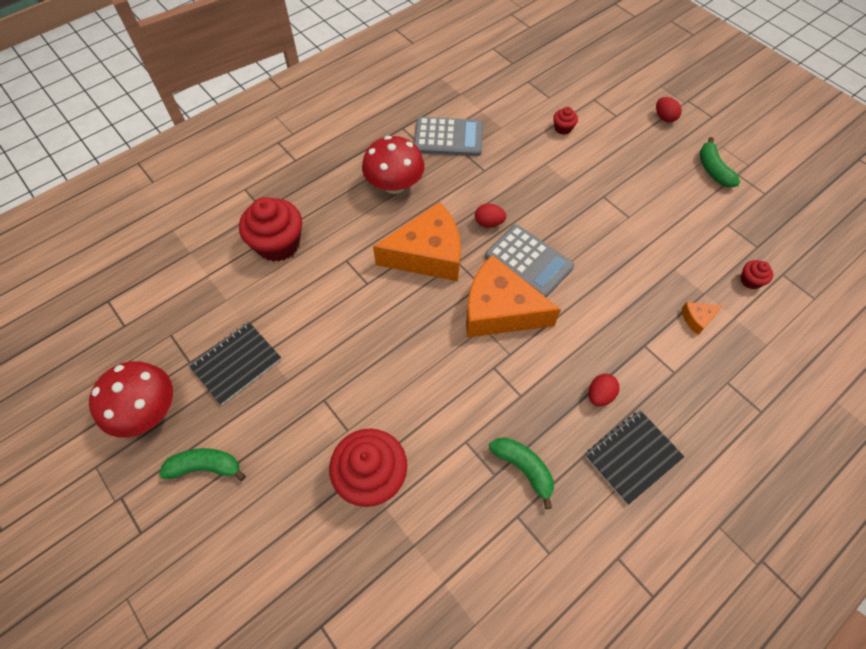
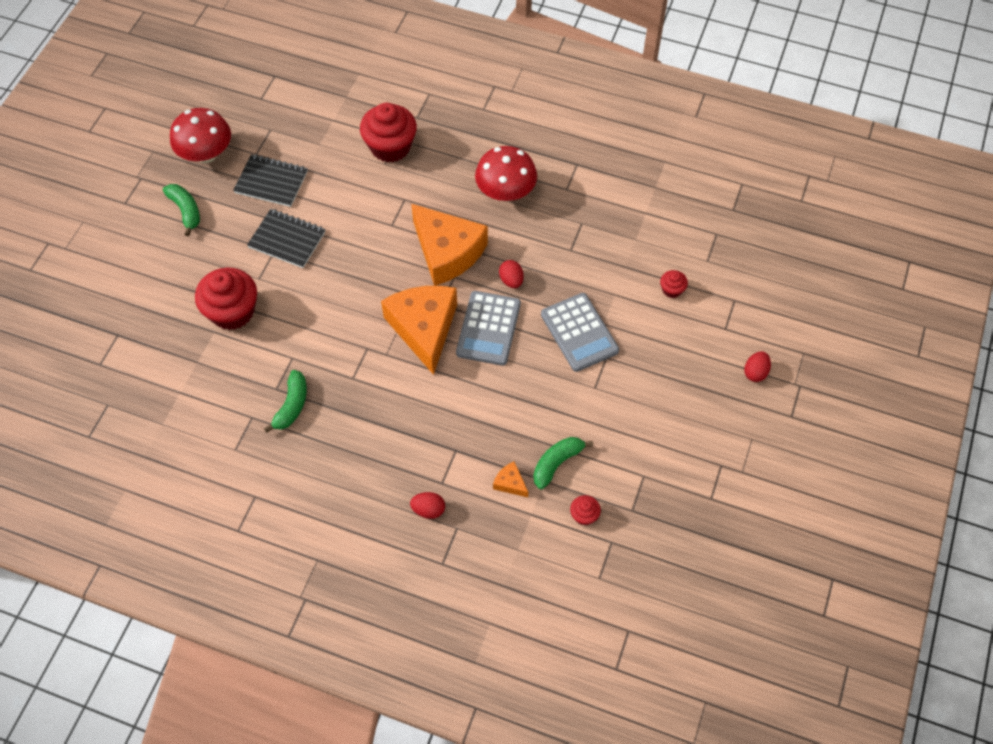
camera: 60 degrees right, 0 degrees up
(448, 137) = (590, 204): grey calculator -> grey calculator (579, 332)
(599, 395) = (386, 434): red egg -> red egg (428, 510)
(632, 457) = (343, 477): black notebook -> black notebook (287, 239)
(713, 170) = (710, 440): green banana -> green banana (556, 463)

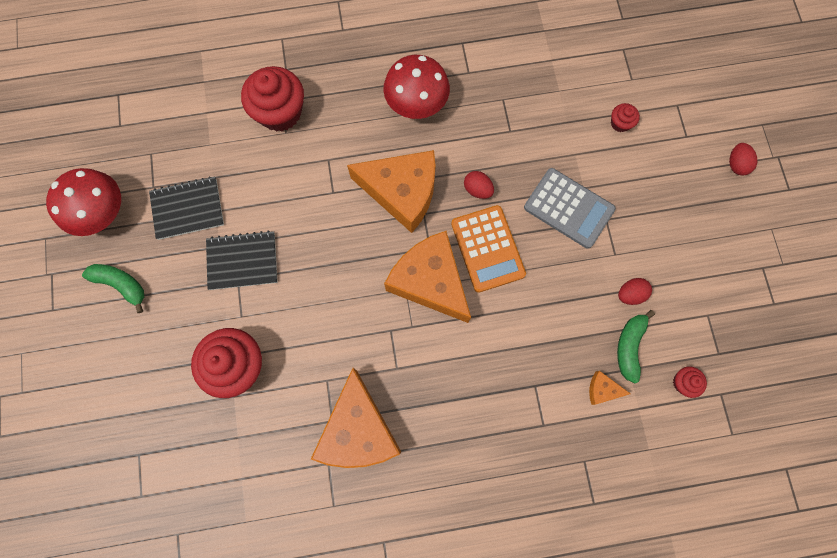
camera: 30 degrees left, 15 degrees up
(292, 405) = (358, 429): green banana -> orange cheese
(428, 510) = (549, 459): red egg -> red egg (630, 294)
(488, 328) = (487, 249): grey calculator -> orange calculator

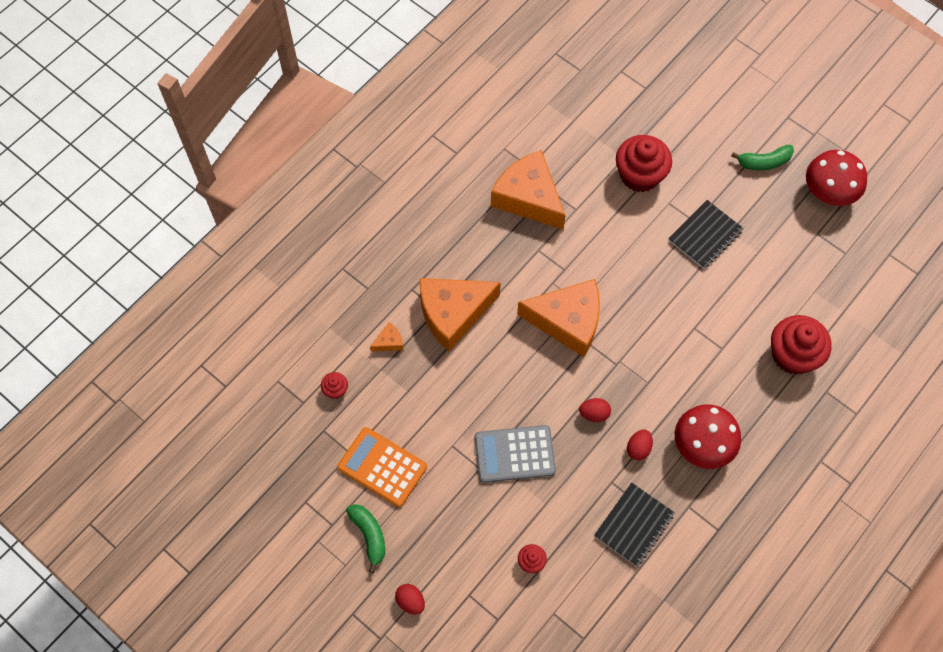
camera: 140 degrees right, 10 degrees down
(188, 209) = (778, 238): black notebook -> black notebook (634, 525)
(402, 192) = (646, 367): orange cheese -> orange cheese (453, 313)
(487, 249) = (548, 375): orange calculator -> orange calculator (382, 467)
(629, 346) = (391, 385): green banana -> green banana (369, 535)
(630, 294) = (418, 424): red egg -> red egg (638, 448)

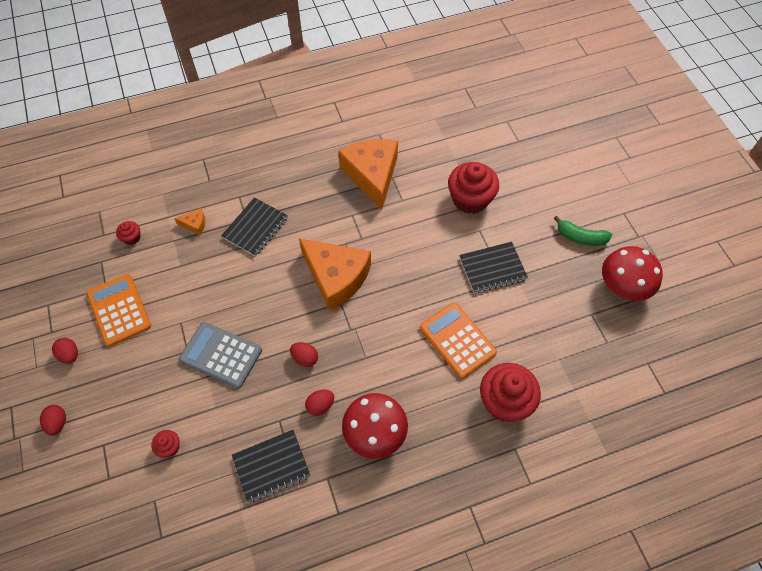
camera: 30 degrees right, 5 degrees down
(369, 535) = (70, 355): green banana -> red egg
(453, 313) = (255, 228): orange cheese -> black notebook
(717, 322) = (457, 340): none -> orange calculator

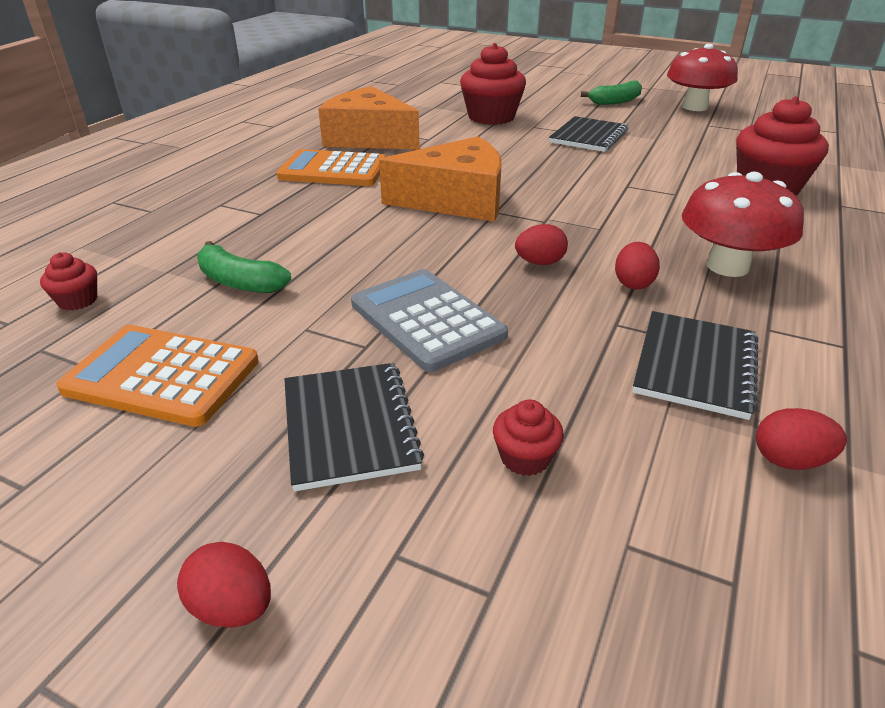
camera: 45 degrees left, 25 degrees down
(70, 355) = (120, 488): red egg -> red egg (789, 460)
(189, 271) = (240, 282): none -> green banana
(195, 224) = (183, 246): orange cheese -> none
(221, 355) = (426, 320): grey calculator -> grey calculator turned 75 degrees clockwise
(255, 228) = (286, 213): black notebook -> black notebook (349, 426)
(457, 340) = (652, 178): orange calculator -> orange calculator (333, 170)

